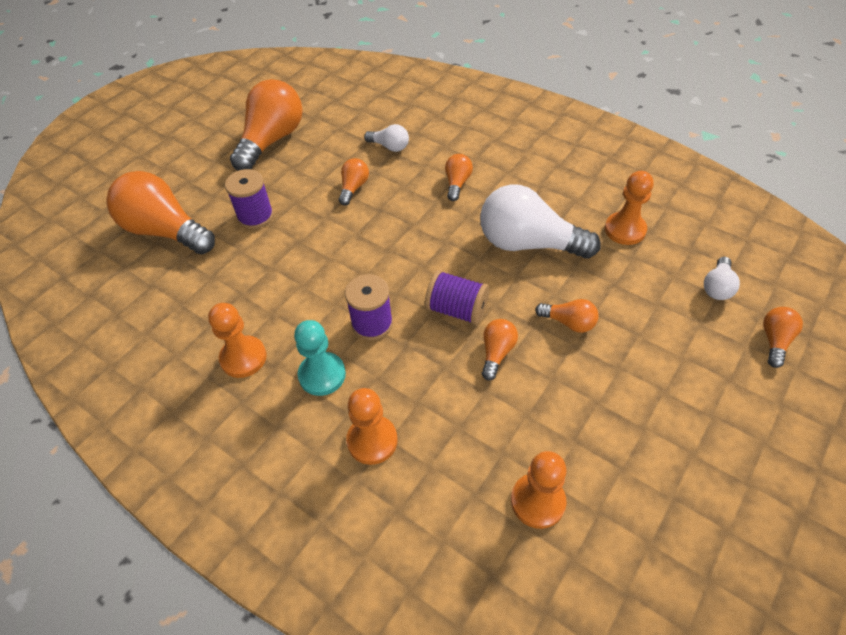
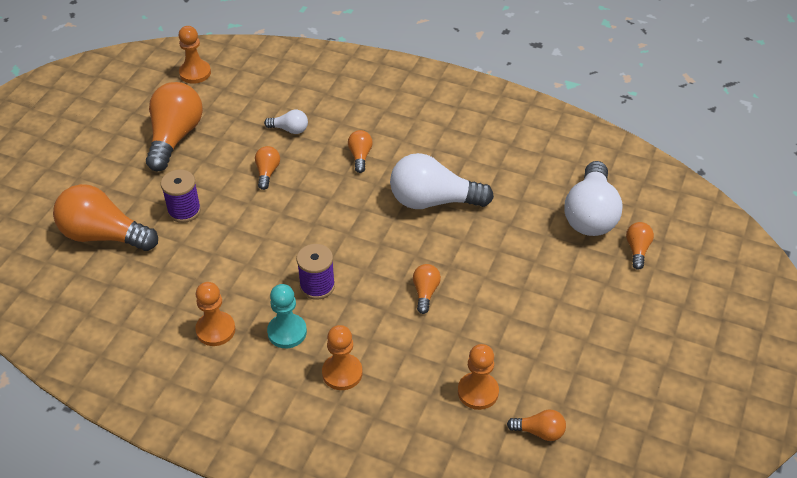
camera: 15 degrees left, 5 degrees down
(456, 309) = (385, 264): purple spool -> none
(569, 322) = (478, 260): orange light bulb -> orange light bulb (539, 432)
(625, 230) = (511, 178): orange pawn -> orange pawn (195, 73)
(717, 287) = (590, 215): white light bulb -> white light bulb, size x2.13

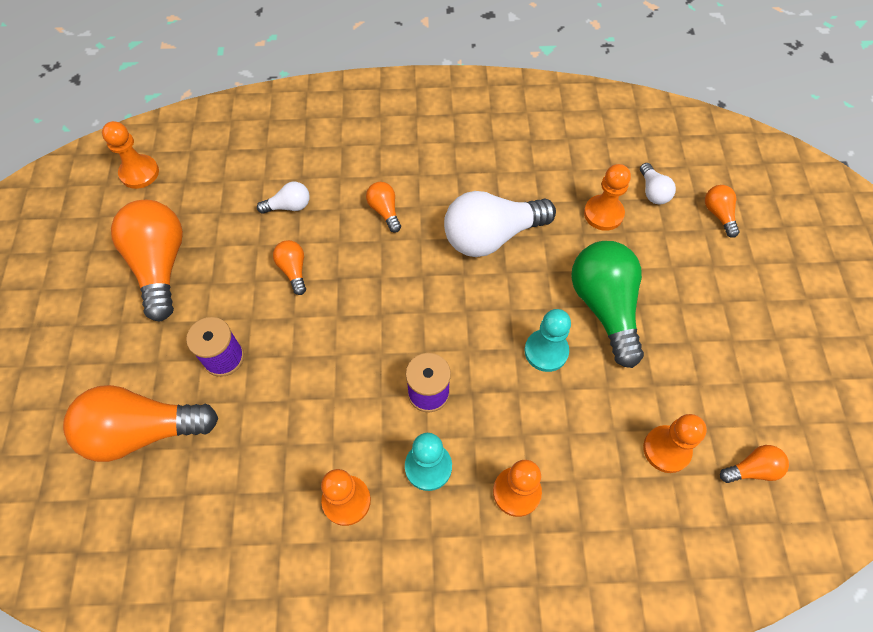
camera: 25 degrees left, 15 degrees up
(425, 292) = (546, 351): orange light bulb -> turquoise pawn
(493, 280) = (604, 307): none -> green light bulb
(536, 216) = (603, 214): none -> orange pawn
(590, 215) = (653, 192): white light bulb -> white light bulb, size x0.47

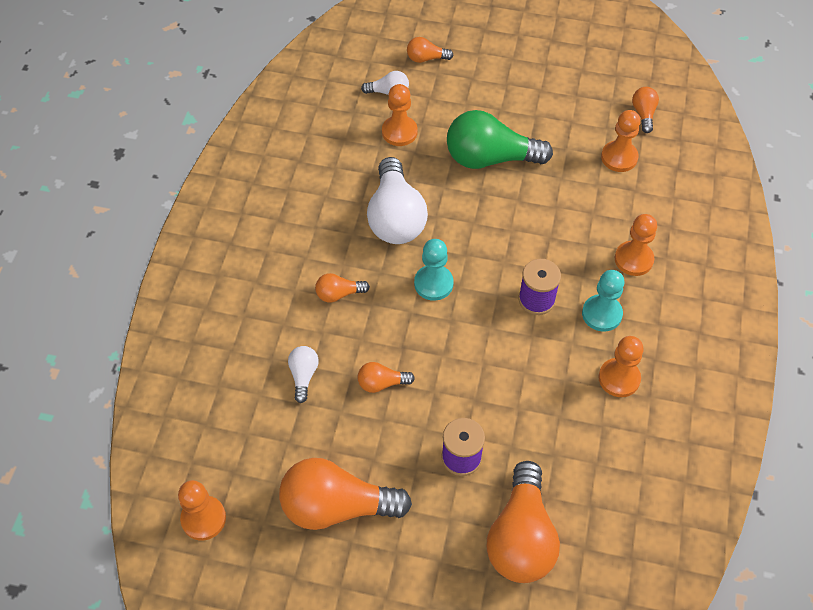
camera: 75 degrees left, 5 degrees down
(546, 351) = (519, 208): turquoise pawn -> turquoise pawn (433, 283)

